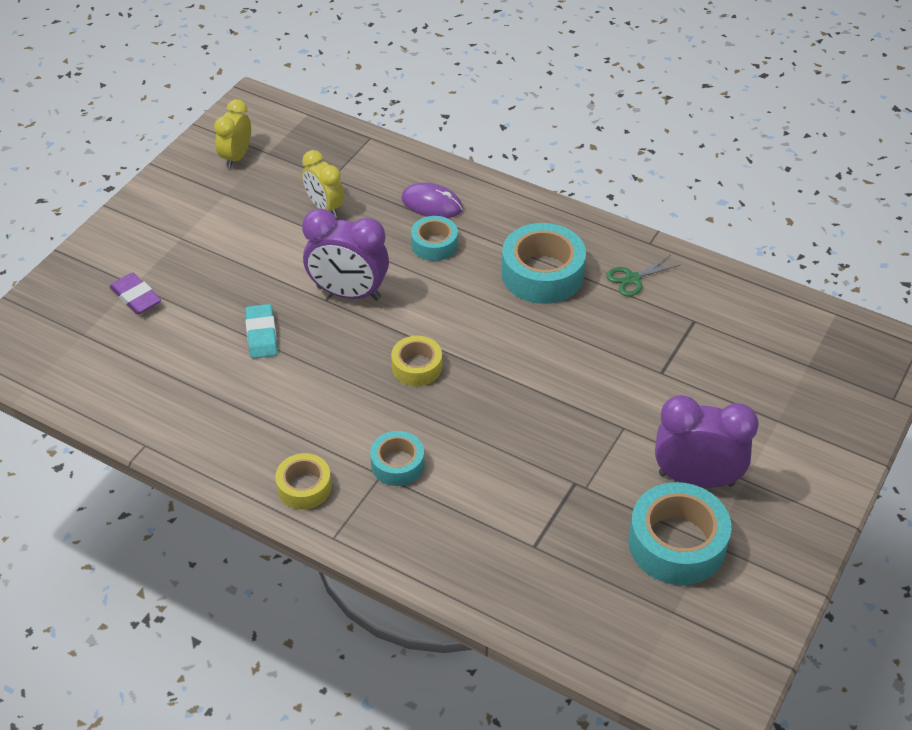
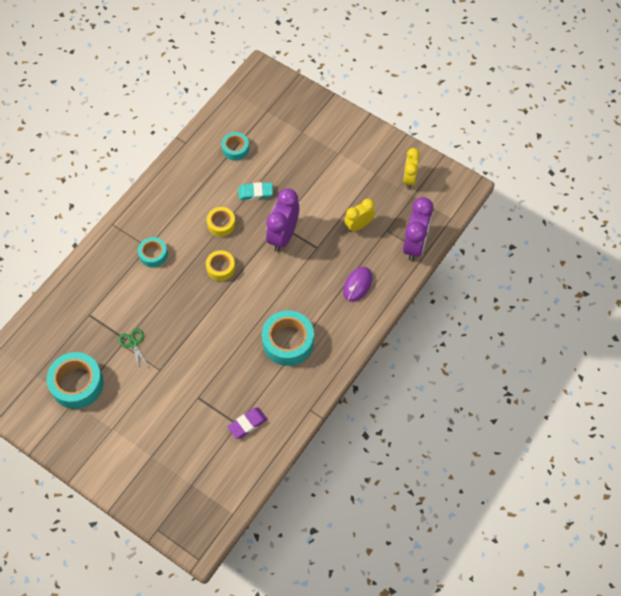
camera: 95 degrees right, 15 degrees up
(136, 297) = (291, 133): purple eraser -> purple eraser (247, 424)
(236, 157) = (409, 179): yellow clock -> yellow clock turned 105 degrees counterclockwise
(304, 487) = (146, 212): yellow tape -> yellow tape (221, 224)
(434, 244) = (320, 284): turquoise tape -> turquoise tape (235, 149)
(633, 279) = (278, 394): green scissors -> green scissors (133, 343)
(696, 479) = (117, 402): purple clock -> purple clock (415, 245)

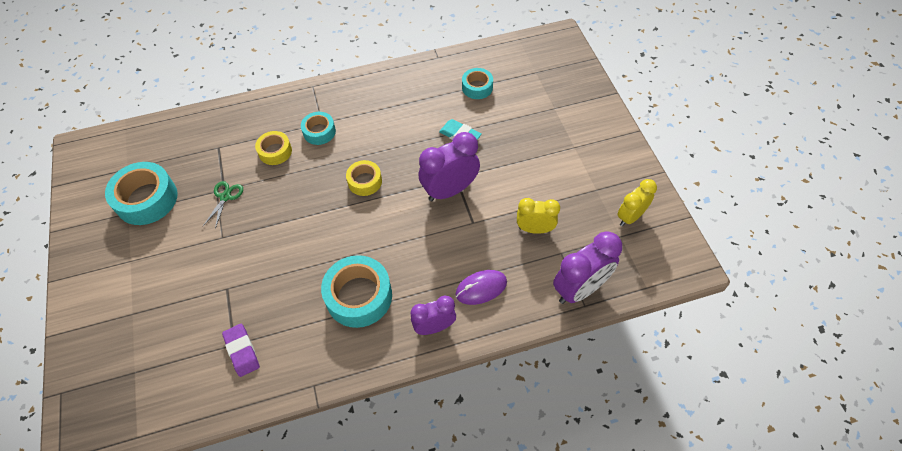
camera: 40 degrees right, 5 degrees down
(221, 224) = (403, 143): yellow tape -> yellow tape (275, 151)
(247, 424) = (242, 351): purple eraser -> purple eraser turned 60 degrees clockwise
(350, 327) = (434, 327): none -> purple clock

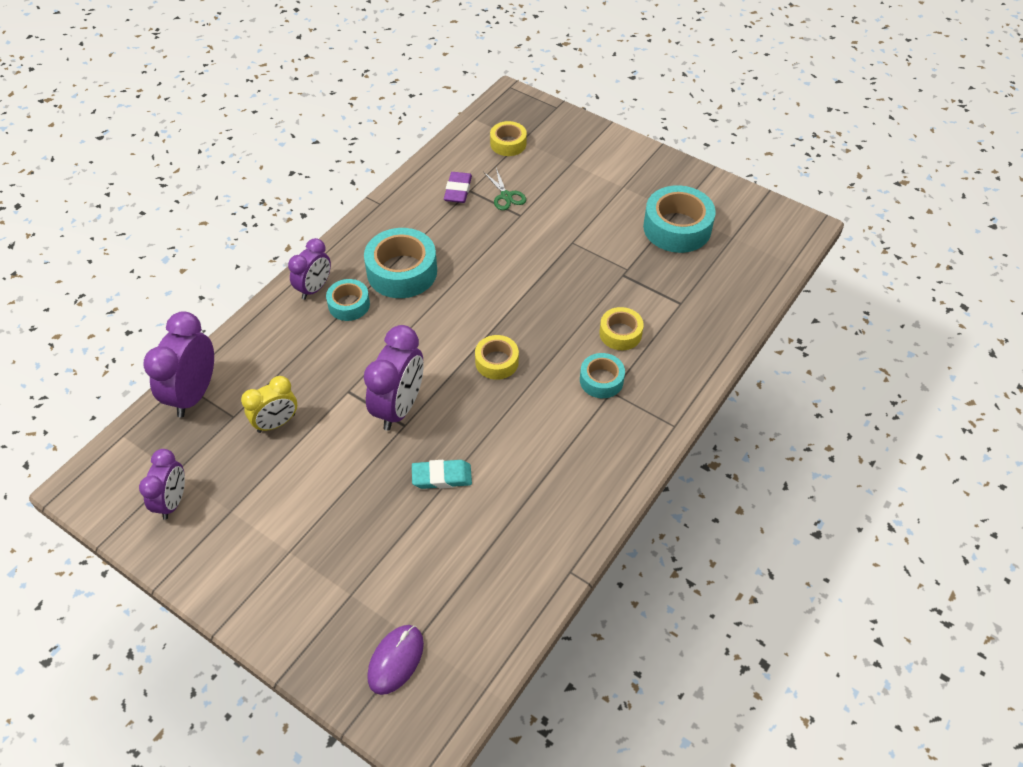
camera: 140 degrees right, 5 degrees down
(148, 376) = (508, 144): none -> yellow tape
(225, 197) = (612, 269): green scissors -> green scissors (506, 196)
(242, 351) = (458, 190): purple eraser -> purple eraser turned 75 degrees clockwise
(477, 87) = (476, 558): turquoise tape -> turquoise tape (349, 305)
(481, 288) = (294, 339): purple mouse -> purple mouse (396, 660)
(630, 217) = (173, 501): yellow clock -> purple clock

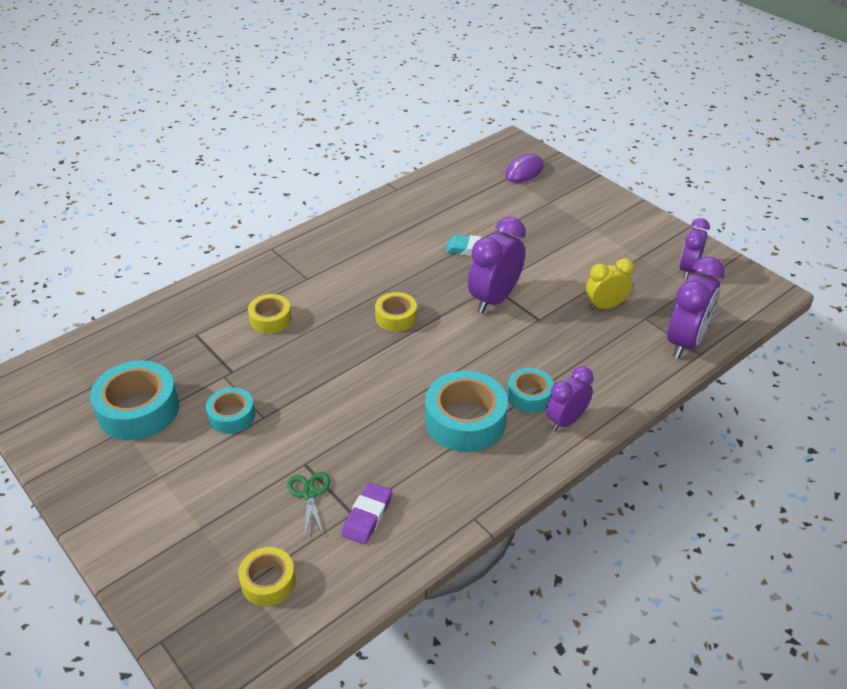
camera: 165 degrees left, 10 degrees down
(601, 380) = (310, 287): turquoise tape -> turquoise tape (232, 416)

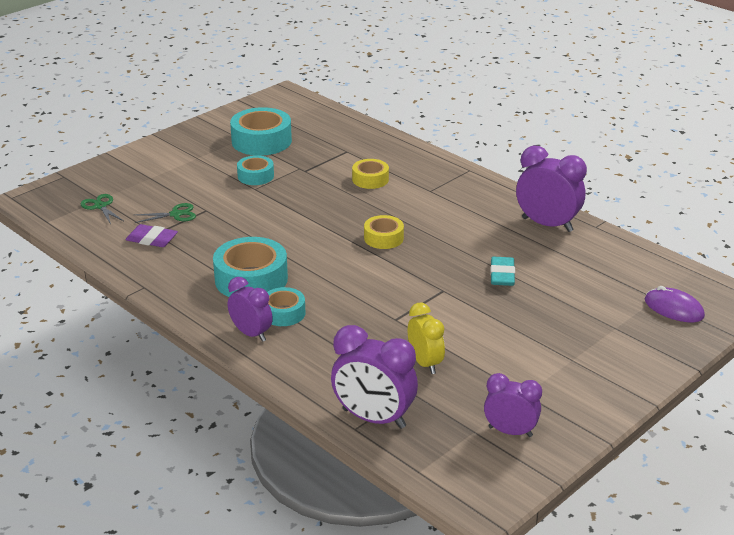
camera: 85 degrees right, 10 degrees down
(268, 581) = (100, 206): yellow tape -> green scissors
(494, 299) = (422, 291): purple clock -> purple clock (547, 225)

